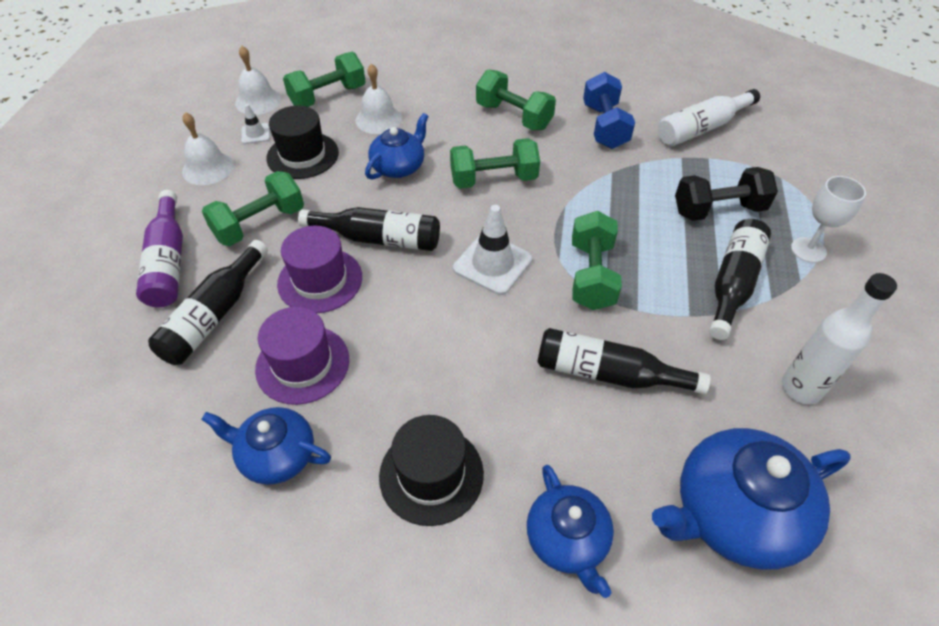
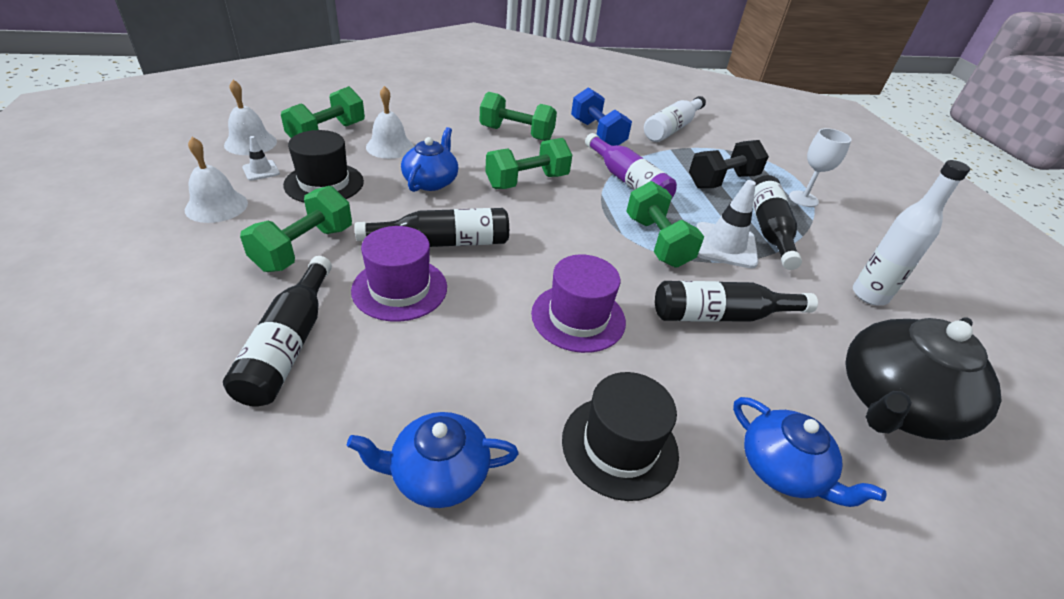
camera: 25 degrees left, 10 degrees down
(168, 262) = (204, 301): purple bottle -> purple bottle (628, 181)
(302, 364) = (421, 372): purple hat -> purple hat (578, 317)
(492, 264) = (566, 246): white traffic cone -> white traffic cone (725, 245)
(734, 513) = (894, 404): blue teapot -> black teapot

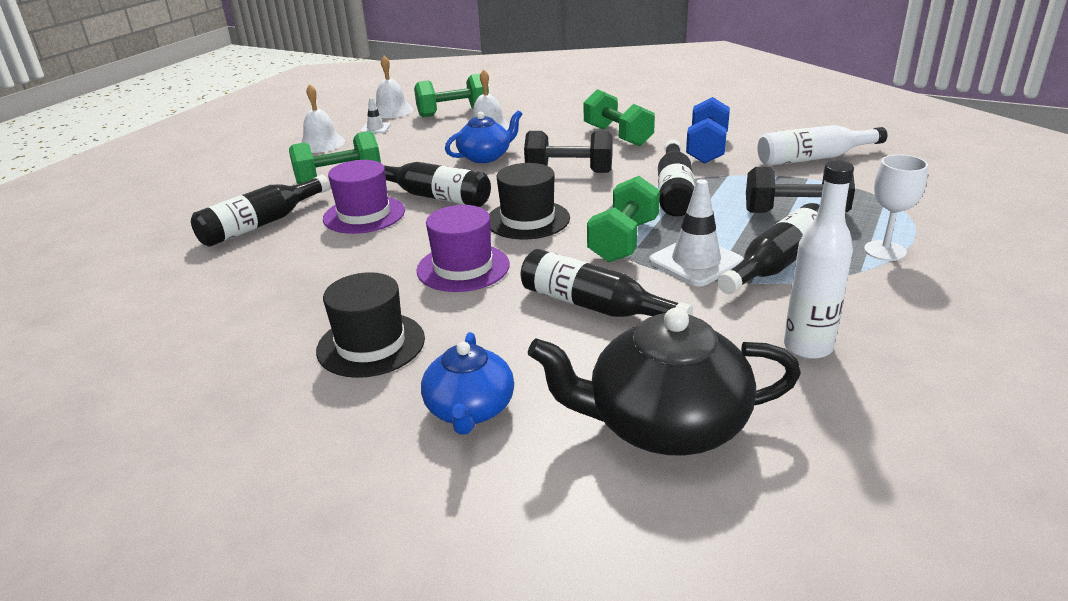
camera: 45 degrees right, 10 degrees down
(324, 183) = (405, 143): black hat -> black hat (528, 220)
(438, 474) = (246, 311): blue teapot -> none
(527, 181) = (569, 172): green dumbbell -> black dumbbell
(628, 181) = (674, 191): purple bottle -> black bottle

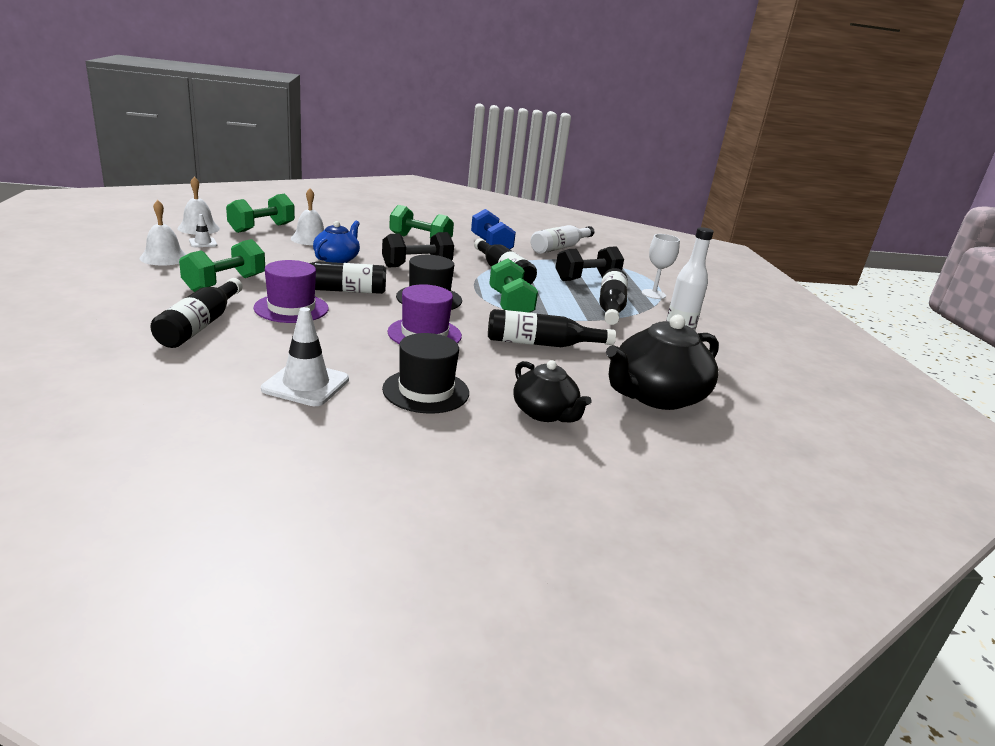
camera: 40 degrees left, 5 degrees down
(470, 410) = (545, 413): blue teapot -> black teapot
(696, 262) = (567, 311): white traffic cone -> white traffic cone (306, 384)

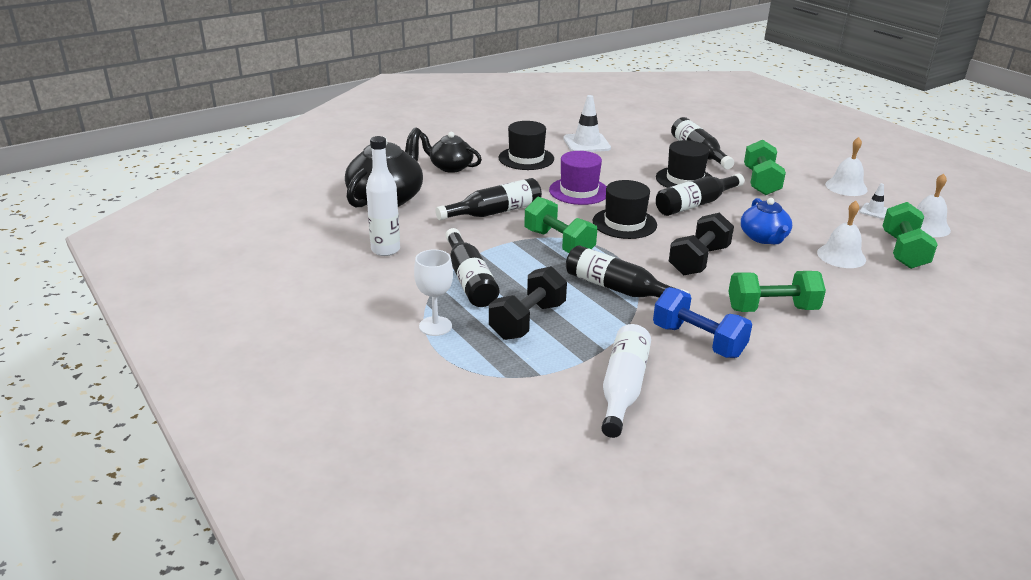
camera: 155 degrees right, 5 degrees up
(291, 308) = (685, 179): purple hat -> black hat

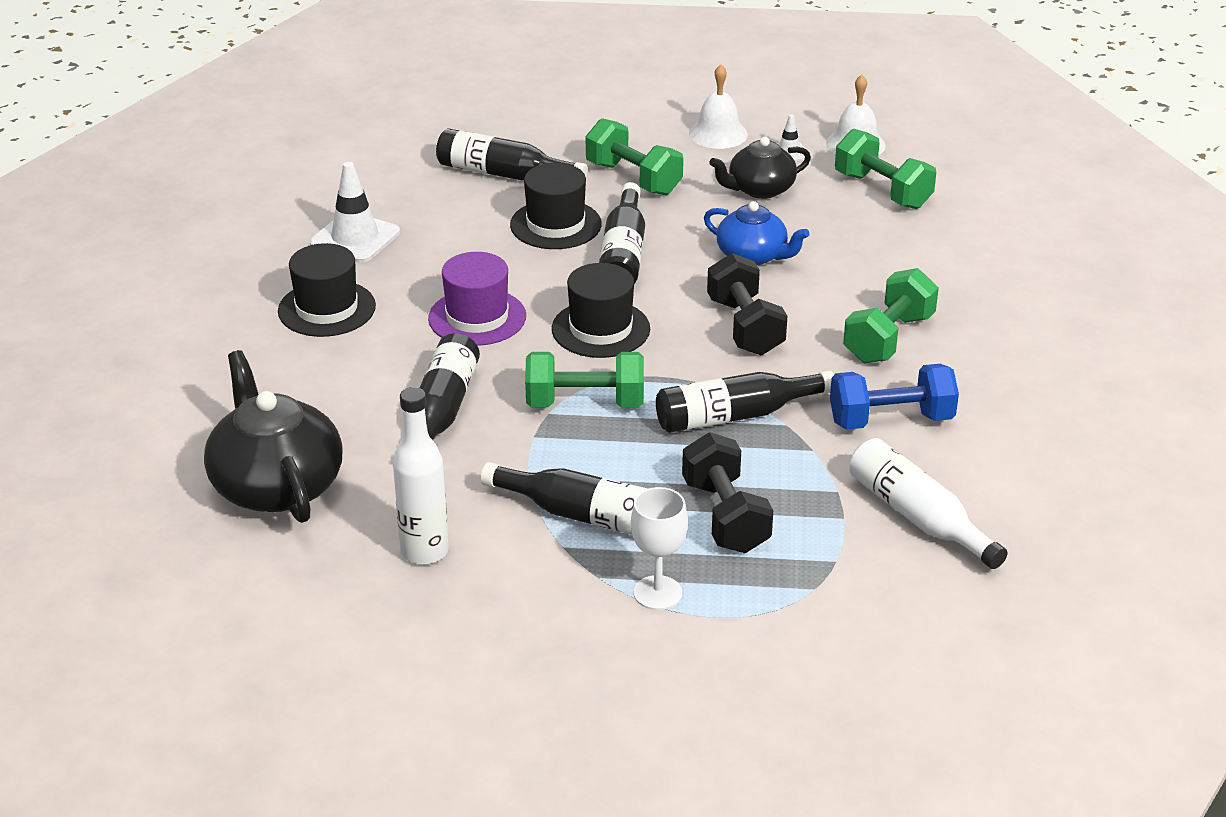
camera: 50 degrees left, 5 degrees up
(450, 167) = (259, 384): black teapot -> black teapot (760, 189)
(841, 256) = (846, 232): white bell -> none

